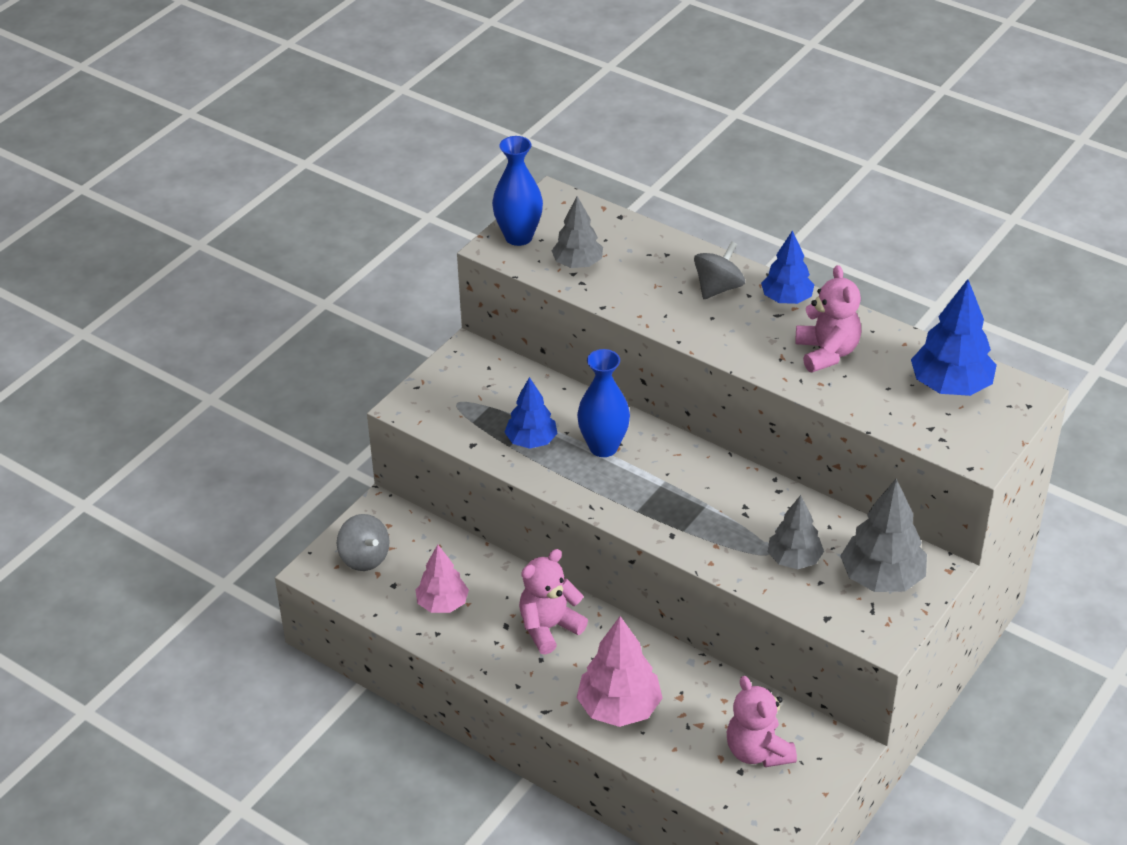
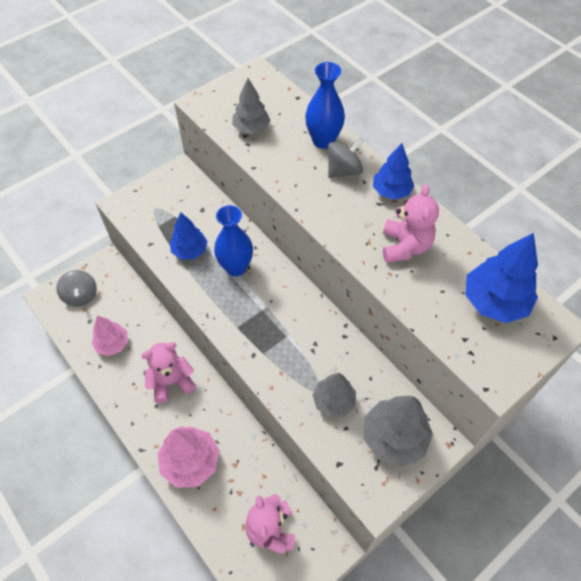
camera: 15 degrees right, 15 degrees up
(518, 237) = (220, 98): blue vase -> blue vase (323, 141)

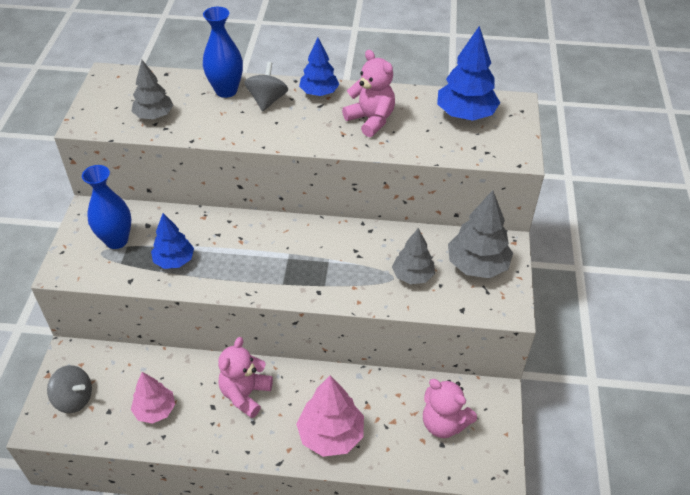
camera: 45 degrees left, 10 degrees down
(236, 267) = (230, 245): blue vase -> blue vase (116, 240)

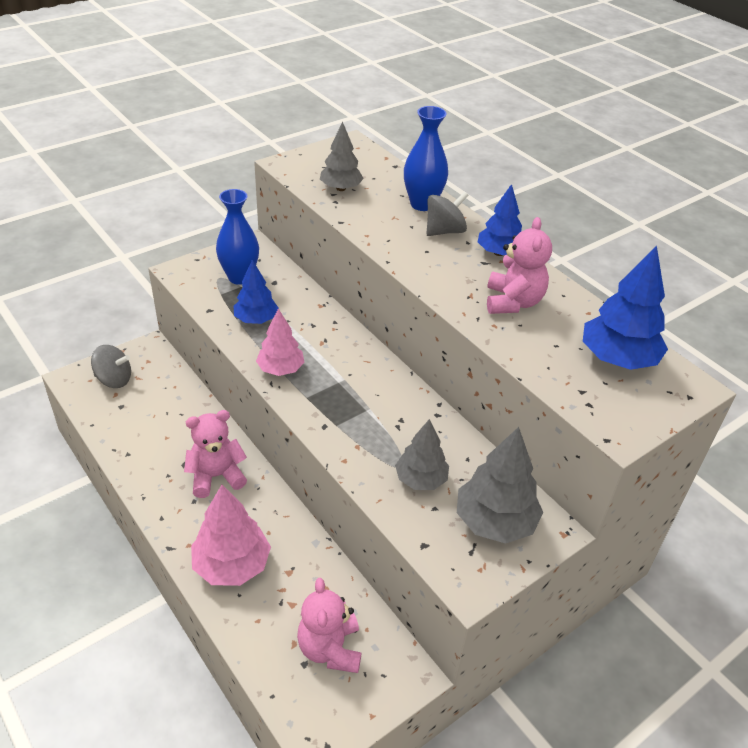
camera: 45 degrees right, 5 degrees down
(74, 399) = (114, 379): grey spinning top -> grey spinning top turned 60 degrees counterclockwise
(155, 410) = (147, 431): pink tree -> pink tree (281, 369)

